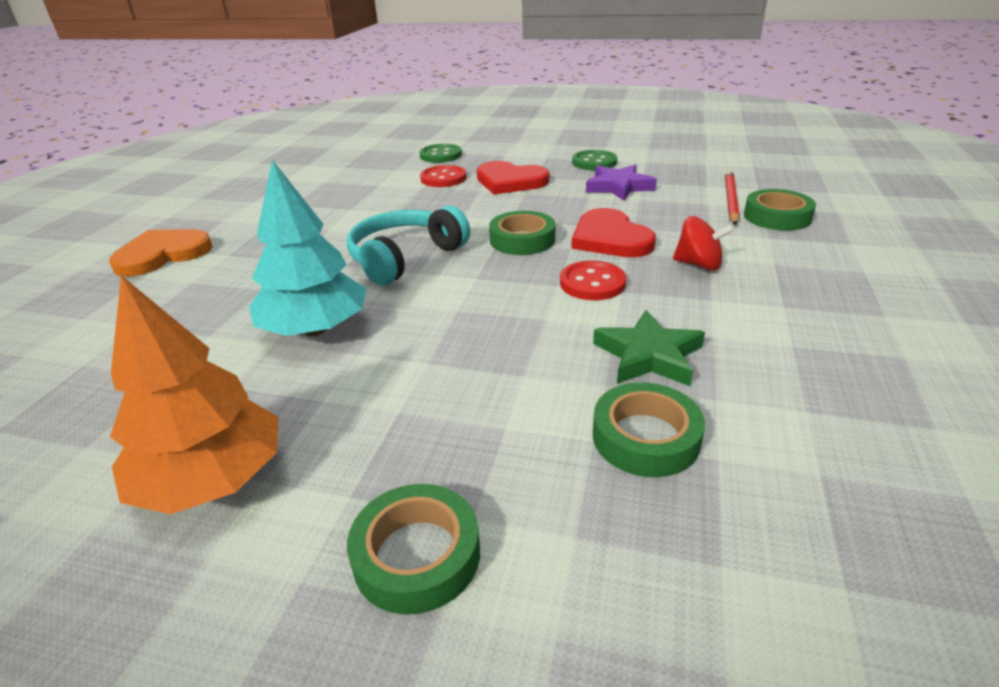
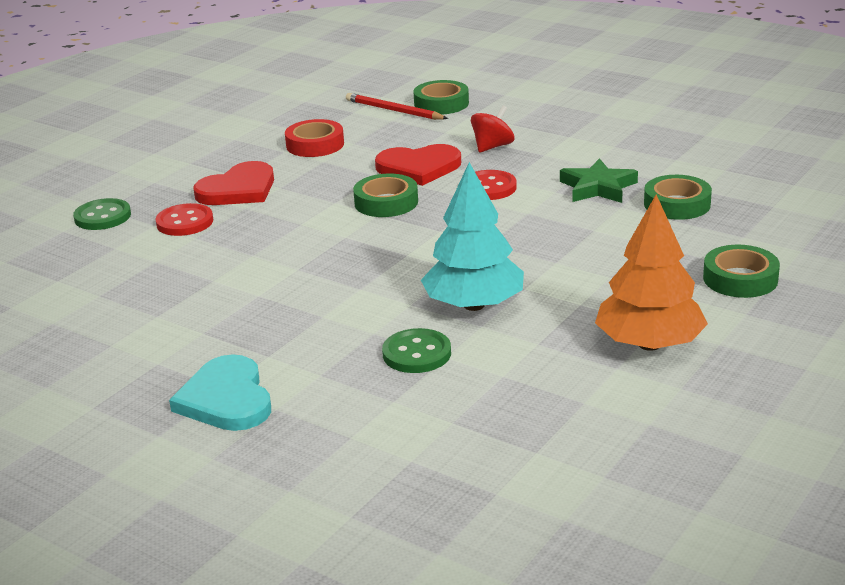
camera: 70 degrees left, 5 degrees down
(162, 255) = (226, 399): orange heart -> turquoise heart
(405, 258) = (372, 258): turquoise headphones -> none
(594, 162) = (238, 143): green button -> green button (417, 354)
(618, 187) = (315, 145): purple star -> red tape

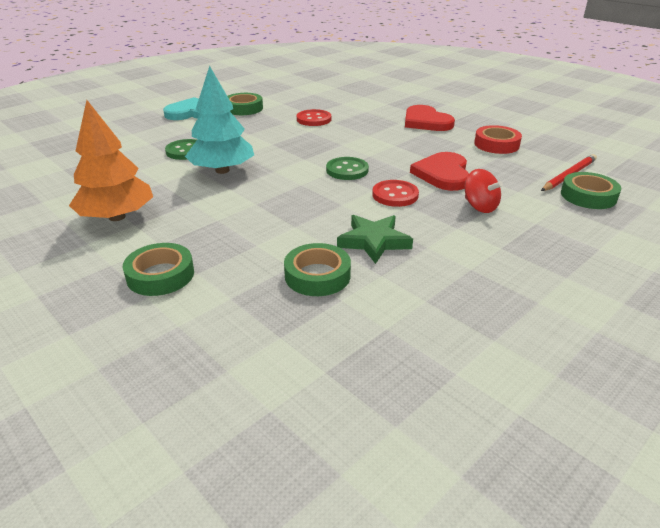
camera: 100 degrees right, 5 degrees up
(102, 217) = (402, 94): green button -> green button (347, 170)
(185, 222) = (385, 109): red button -> red button (314, 119)
(386, 202) = (386, 159): green tape -> green tape (244, 108)

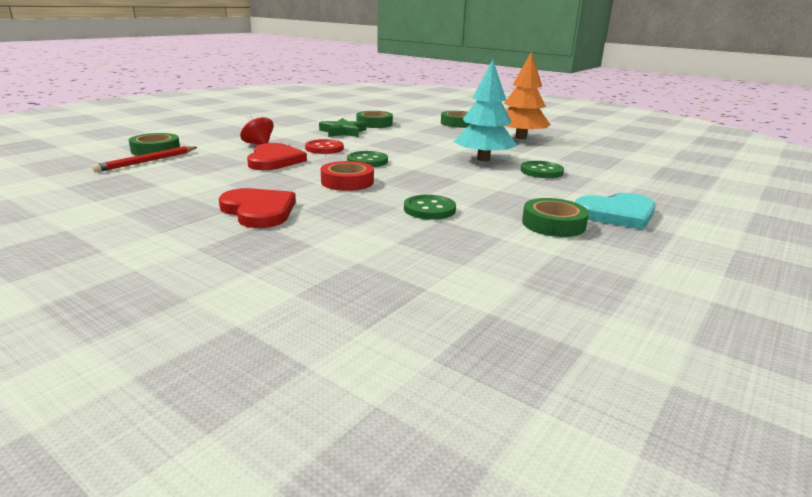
camera: 170 degrees right, 10 degrees down
(314, 119) = (429, 209): red button -> green button
(496, 144) = (186, 185): red tape -> red tape (347, 182)

